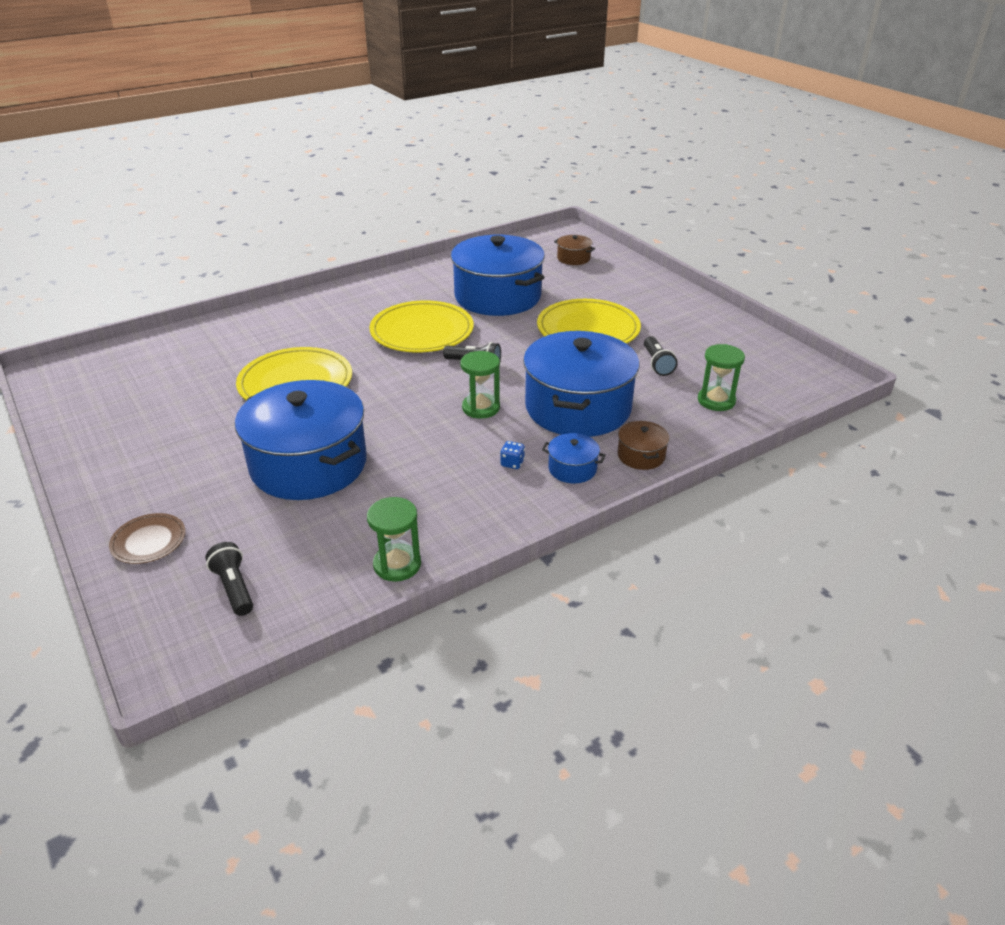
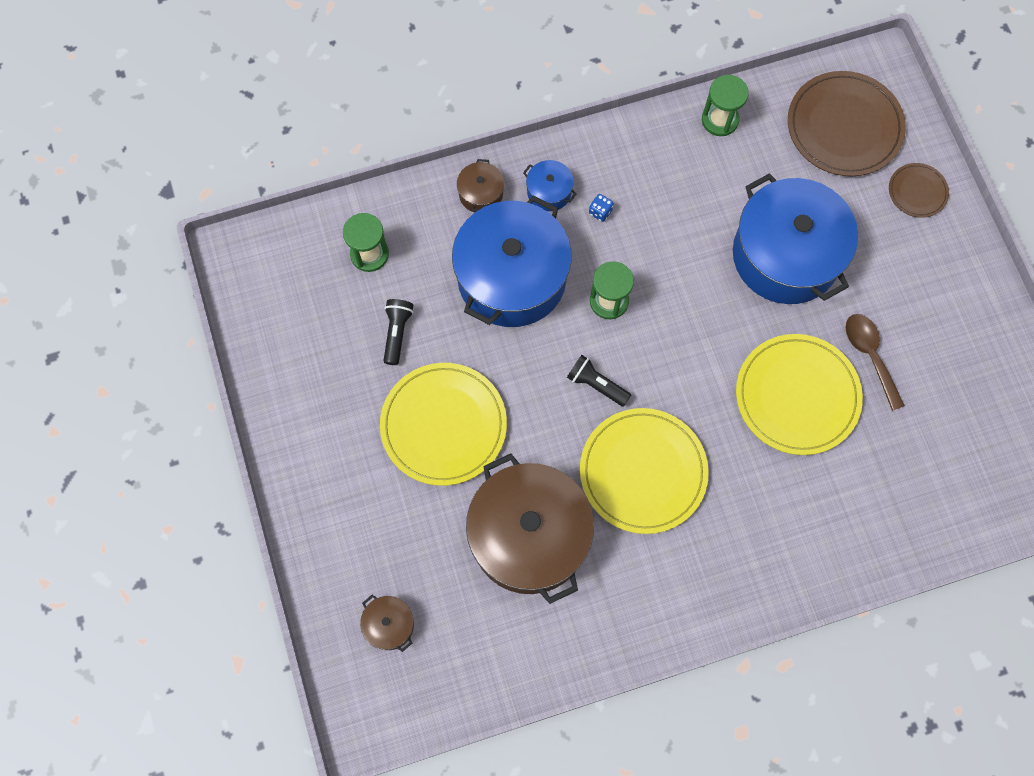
camera: 165 degrees left, 35 degrees up
(224, 414) = (870, 356): none -> brown spoon
(234, 588) = (844, 126): black flashlight -> brown plate
(497, 296) = (529, 536): blue pot -> brown pot

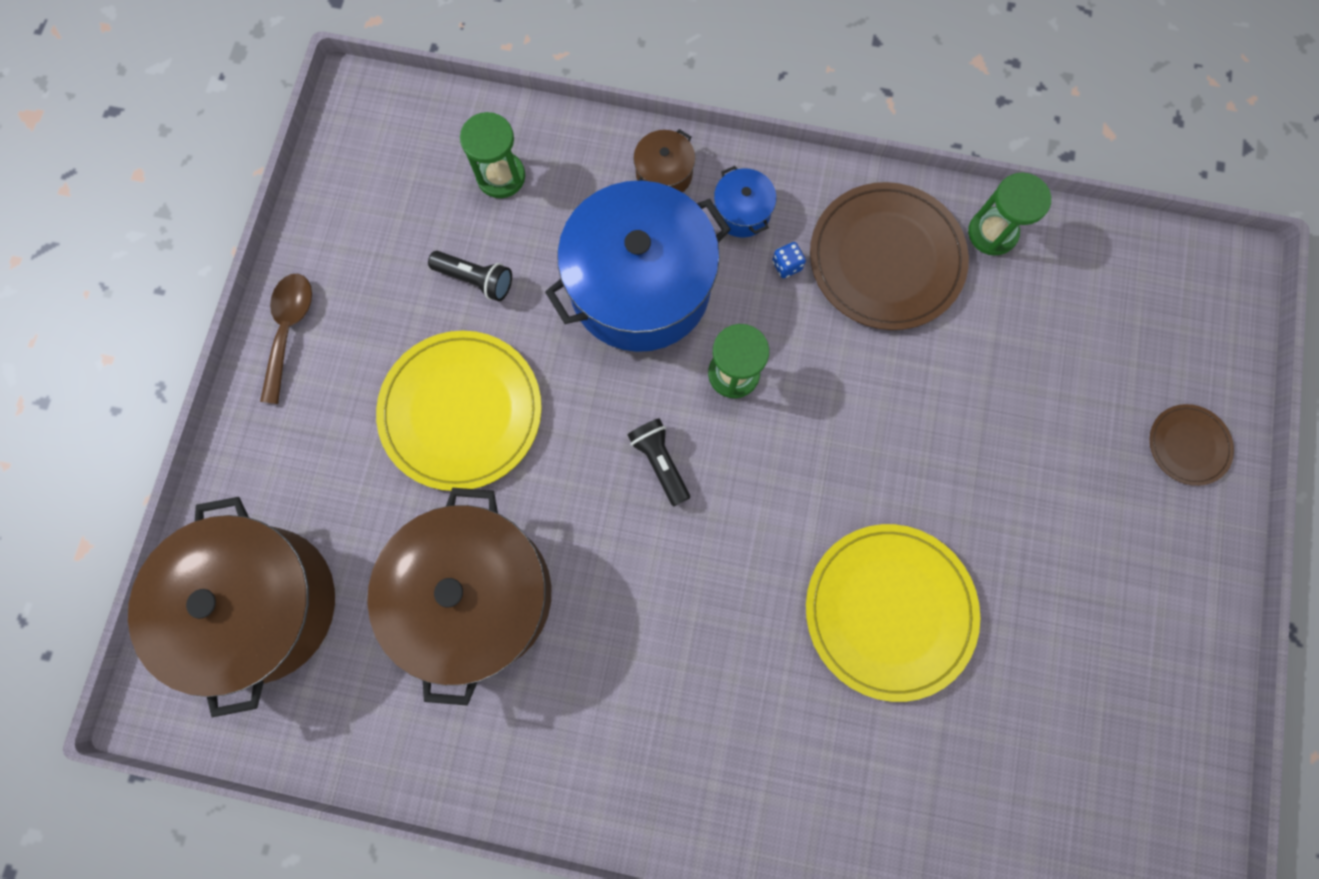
camera: 30 degrees right, 5 degrees up
(389, 625) = (261, 604): brown pot -> brown pot, size x2.40
(397, 333) = (476, 280): black flashlight -> black flashlight turned 75 degrees clockwise
(643, 472) = (651, 595): yellow plate -> none
(785, 255) = (976, 434): blue pot -> none
(844, 126) = (1141, 319): brown plate -> brown plate (886, 259)
(870, 356) = (1008, 613): brown spoon -> brown spoon (289, 330)

